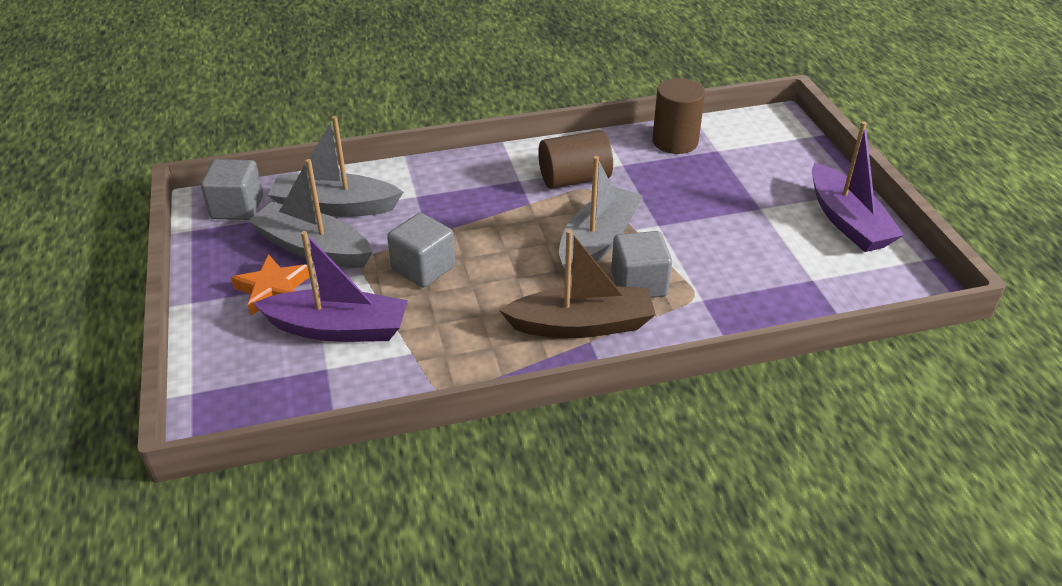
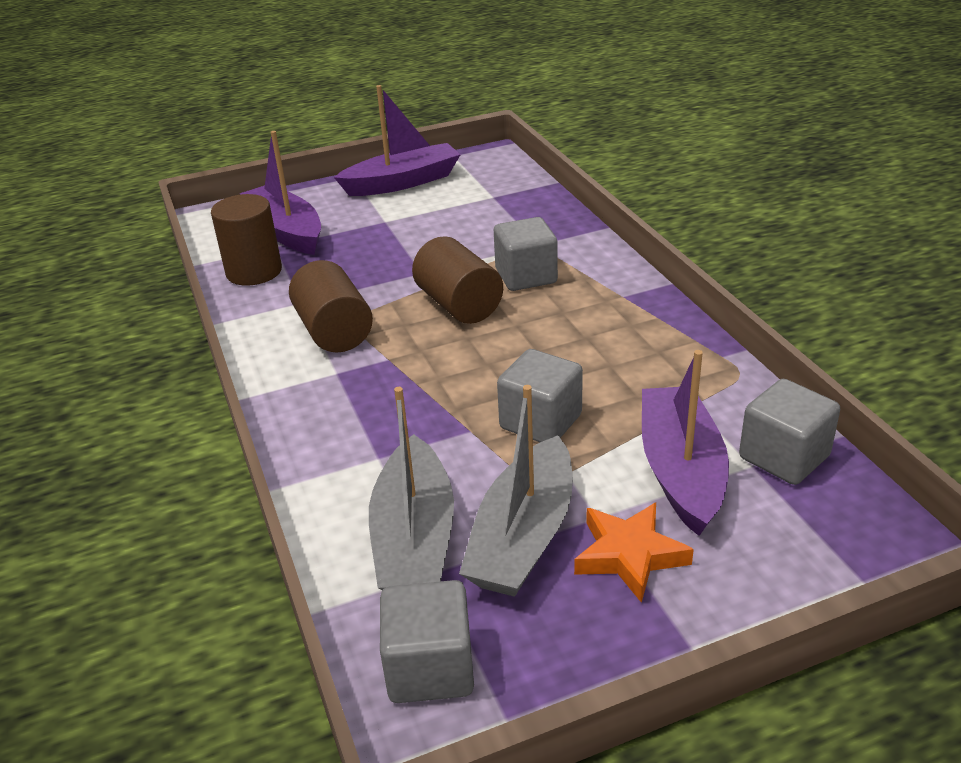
camera: 95 degrees left, 5 degrees down
(326, 388) = (784, 457): none -> grey cube
(582, 325) = (601, 302): brown boat -> none
(598, 241) = (459, 305): grey boat -> brown cylinder
(744, 155) = (286, 231): none -> purple boat

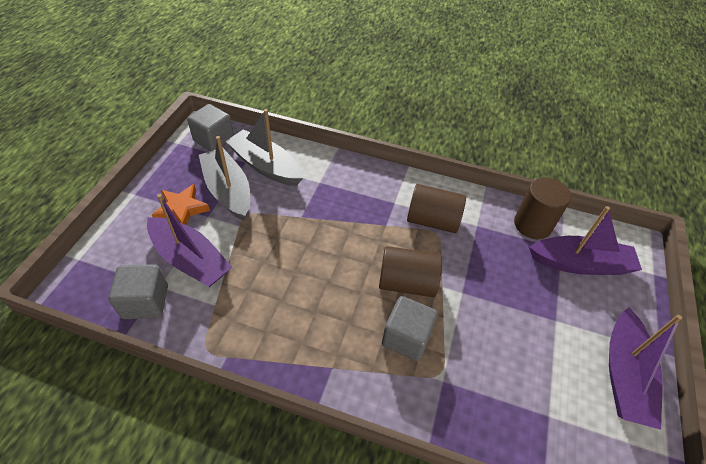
camera: 125 degrees right, 15 degrees up
(540, 421) = (277, 241): grey cube -> none

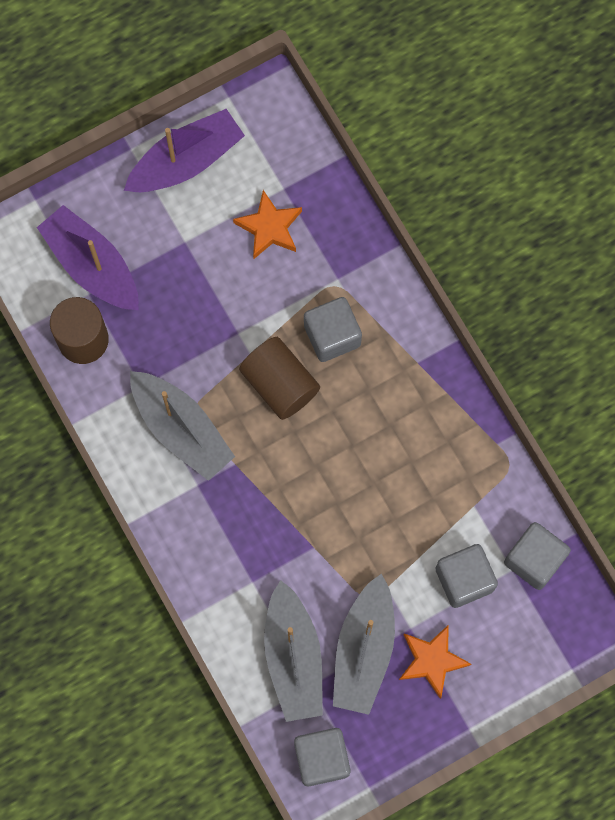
camera: 135 degrees left, 25 degrees up
(190, 260) = (464, 579): purple boat -> grey cube
(432, 221) = (181, 429): brown cylinder -> grey boat
(523, 377) = (269, 227): none -> orange star

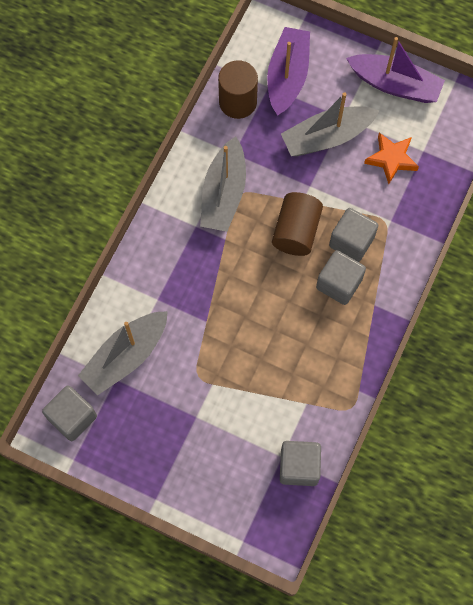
camera: 55 degrees right, 5 degrees down
(364, 650) = (161, 397): grey boat -> grey boat (327, 137)
(432, 661) = (184, 445): orange star -> none
(464, 579) = (253, 430): grey cube -> grey cube (339, 283)

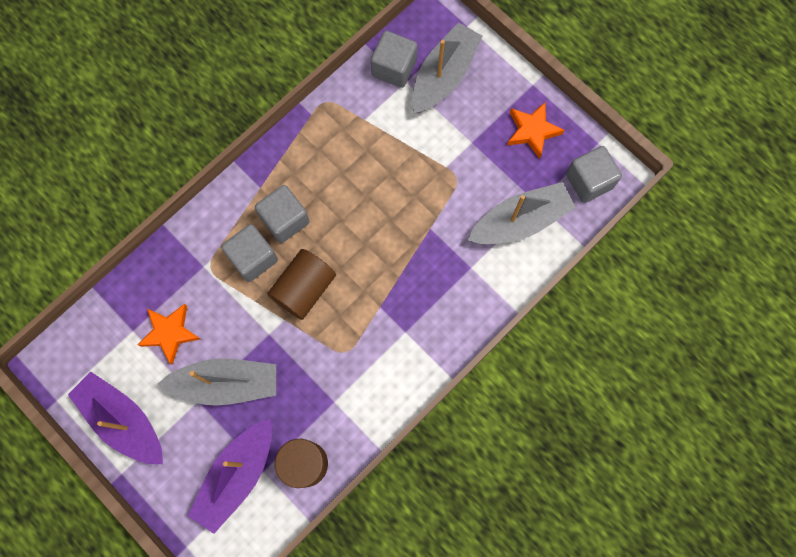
camera: 160 degrees left, 5 degrees up
(141, 449) = (532, 131): none -> orange star
(224, 194) = (362, 358): grey boat -> grey boat (444, 75)

